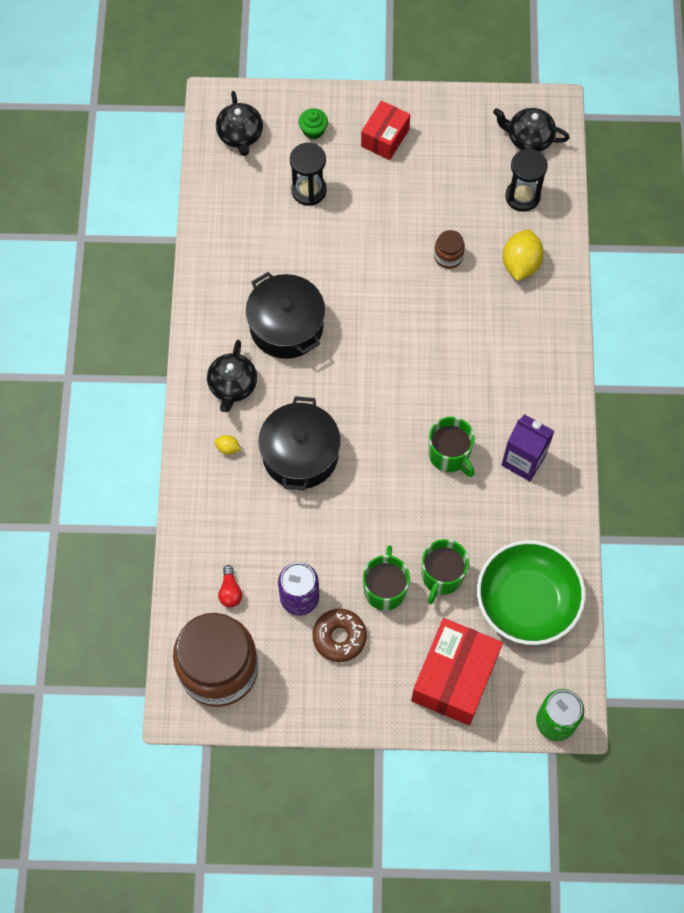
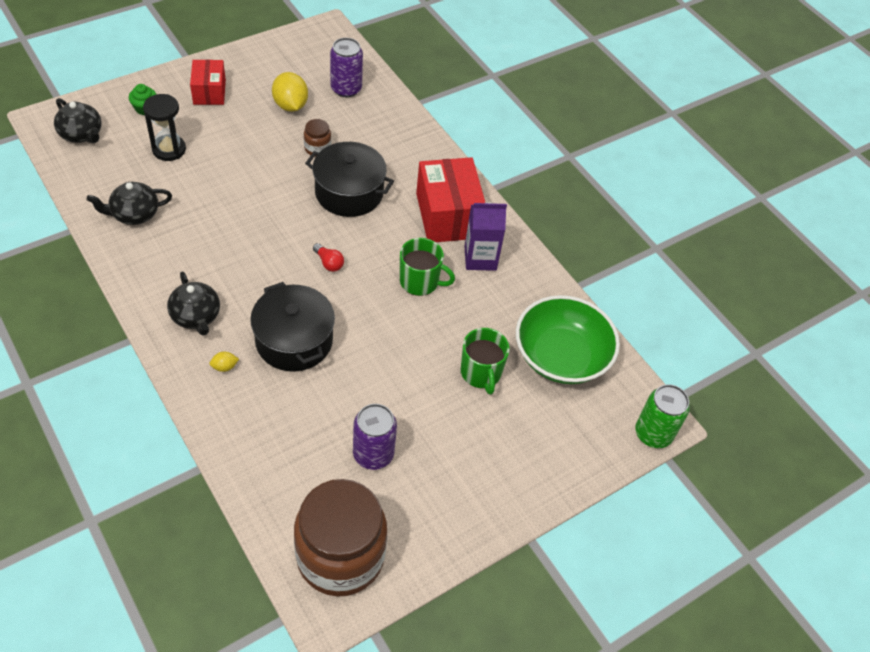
camera: 40 degrees left, 15 degrees down
(230, 591) = (306, 483): red light bulb -> red light bulb (329, 263)
(286, 326) = (215, 251): black pot -> black pot (349, 192)
(339, 637) = (431, 467): brown donut -> none
(385, 589) = (442, 407): green mug -> none
(454, 678) = (550, 445): red box -> red box (448, 215)
(520, 264) = (377, 131): yellow lemon -> yellow lemon (290, 105)
(522, 196) = (346, 89): black hourglass -> purple can
(529, 138) = (323, 52): black teapot -> black teapot (134, 214)

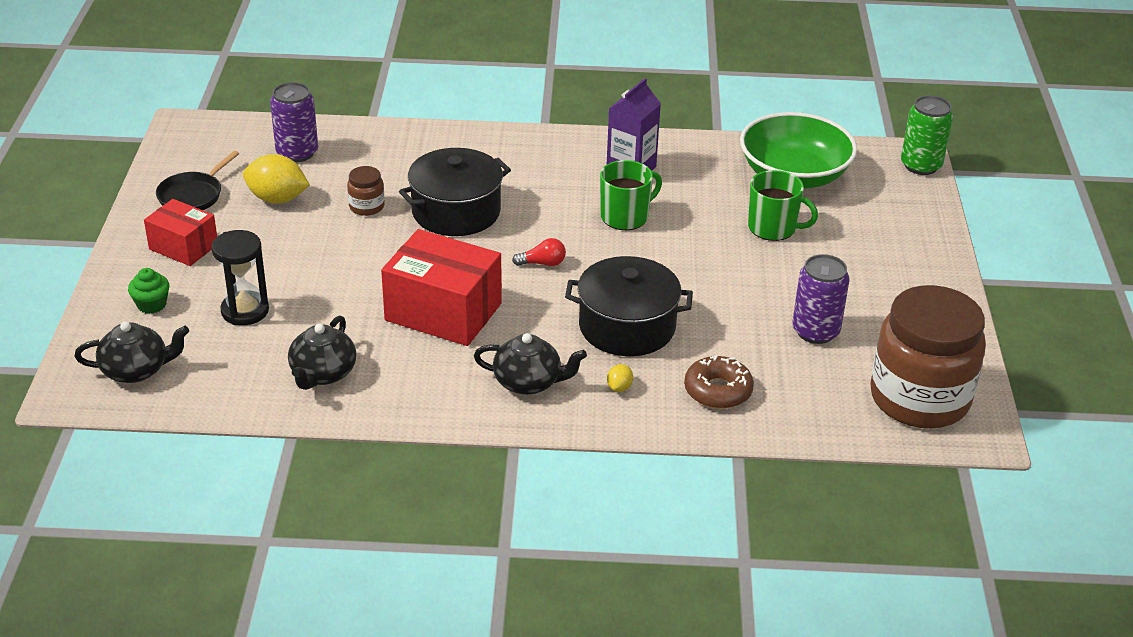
camera: 50 degrees left, 15 degrees down
(260, 424) = (718, 391): none -> brown donut
(262, 69) = (193, 195): none -> black pan
(448, 215) = (555, 164): red box -> red box (443, 312)

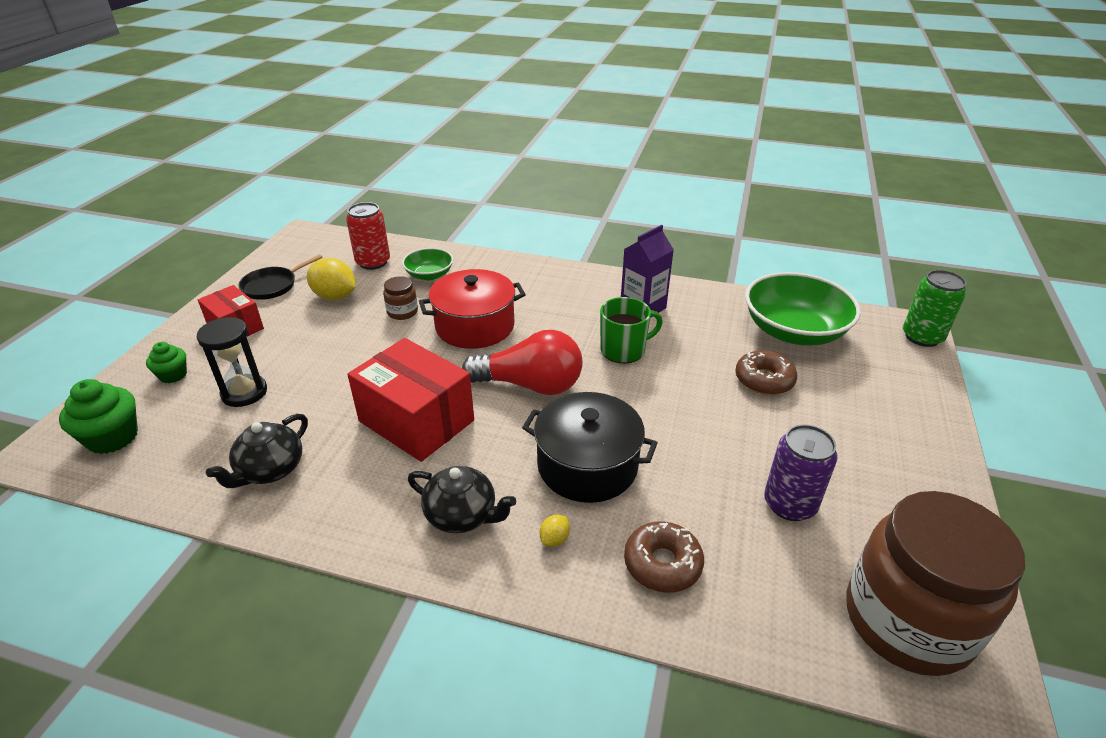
camera: 15 degrees right, 0 degrees up
(136, 370) = (113, 437): black teapot -> green cupcake
(297, 153) = (373, 262): purple can -> red can
(374, 160) = (429, 275): none -> green bowl
(456, 212) = (475, 326): black pot -> red pot
(542, 263) = (530, 385): red light bulb -> red light bulb, size x2.37
(773, 228) = (764, 380): green mug -> brown donut

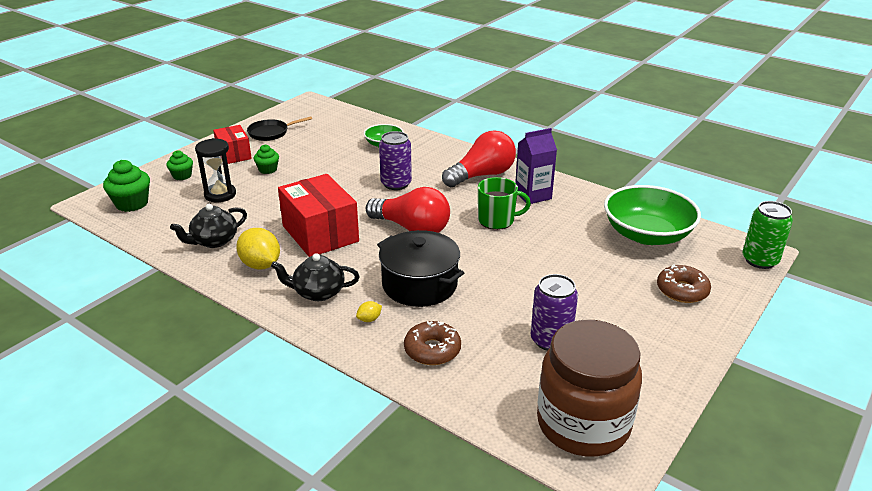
camera: 20 degrees right, 5 degrees down
(295, 340) = (268, 170): none -> green cupcake
(335, 297) = (309, 147): yellow lemon -> yellow lemon (260, 265)
(373, 262) = (348, 129): red can -> none
(402, 312) = (350, 165): brown jar -> none
(462, 515) = (318, 292): black teapot -> black teapot turned 135 degrees clockwise
(475, 326) = (396, 184): red pot -> purple can
(570, 293) = (482, 175): none -> red light bulb
(764, 380) = (594, 261): brown donut -> brown donut (682, 290)

